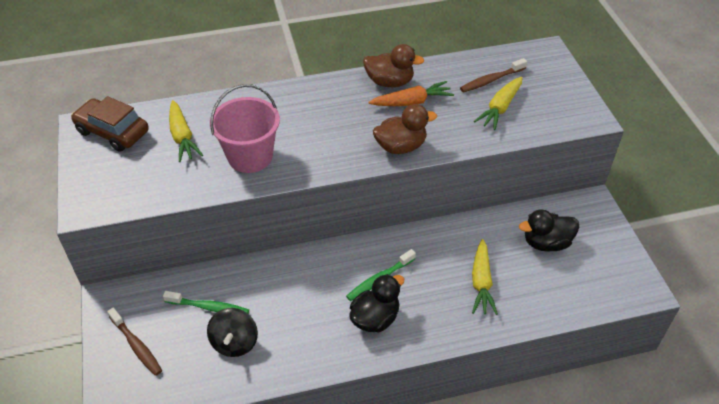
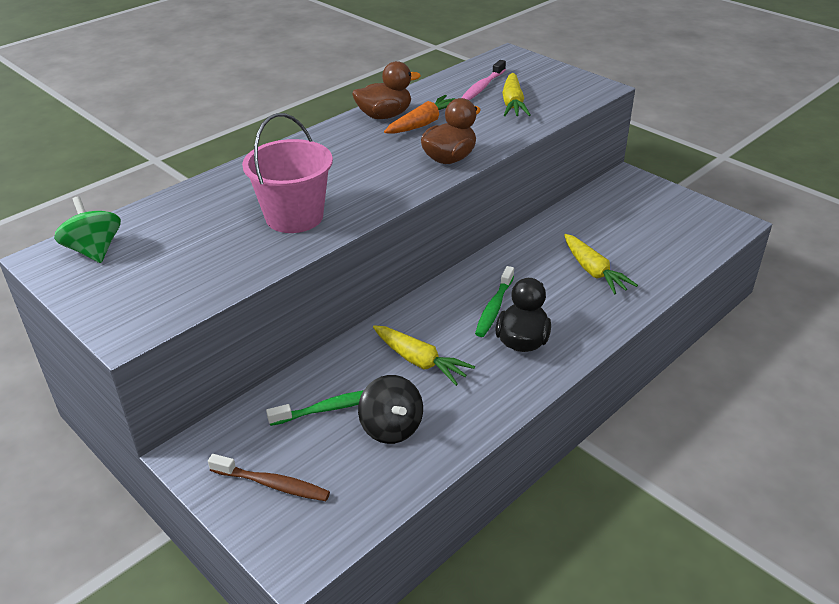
camera: 30 degrees left, 10 degrees down
(112, 132) = (94, 251): brown car -> green spinning top
(182, 137) = (193, 226): yellow carrot -> yellow carrot (419, 361)
(491, 80) = (482, 87): brown toothbrush -> pink toothbrush
(546, 243) = (619, 220): black duck -> none

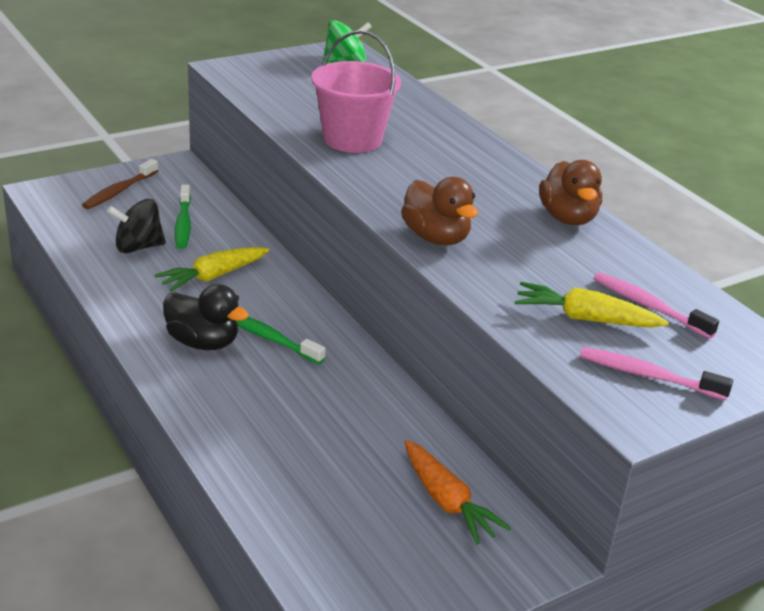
camera: 100 degrees right, 5 degrees down
(423, 123) = (537, 239): orange carrot -> orange carrot (447, 501)
(556, 85) = (647, 375): none -> pink toothbrush
(593, 271) = (301, 433): yellow carrot -> none

